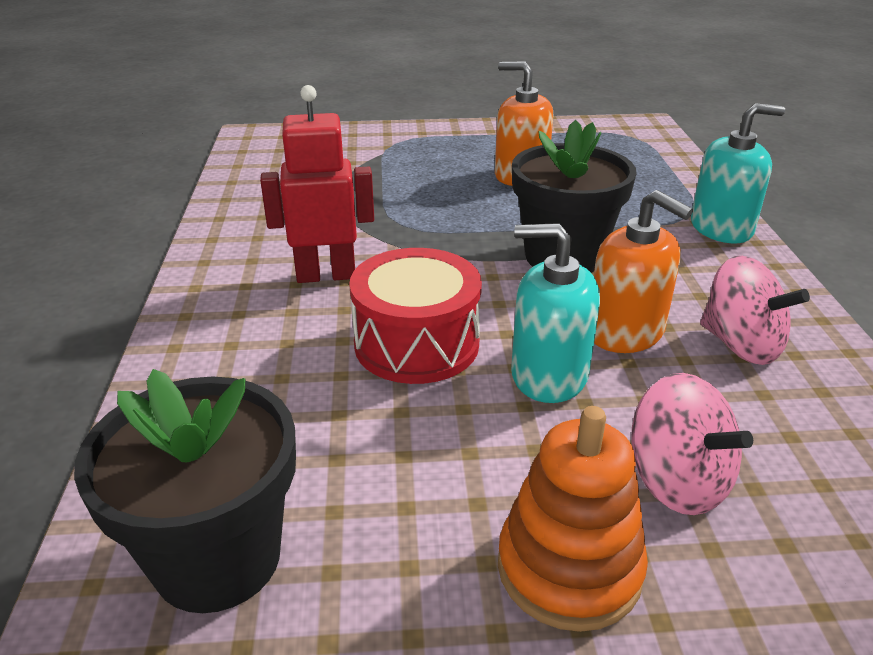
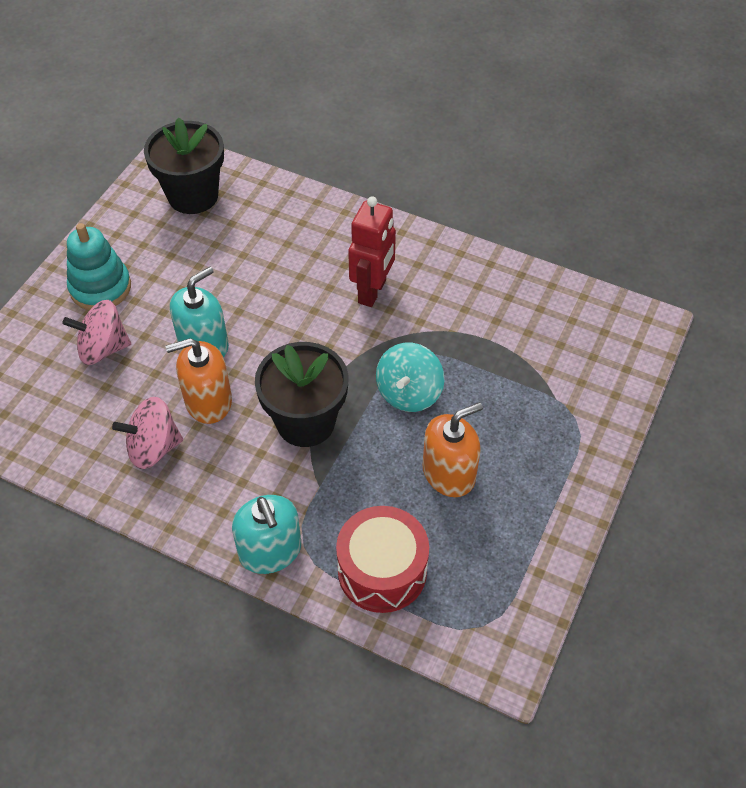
camera: 120 degrees right, 20 degrees up
(416, 344) = (272, 304): red drum -> red drum (382, 570)
(454, 214) = (409, 393): none -> turquoise spinning top
(569, 568) = (100, 288): orange stacking toy -> turquoise stacking toy
(721, 228) = (270, 551): turquoise soap dispenser -> turquoise soap dispenser turned 45 degrees counterclockwise

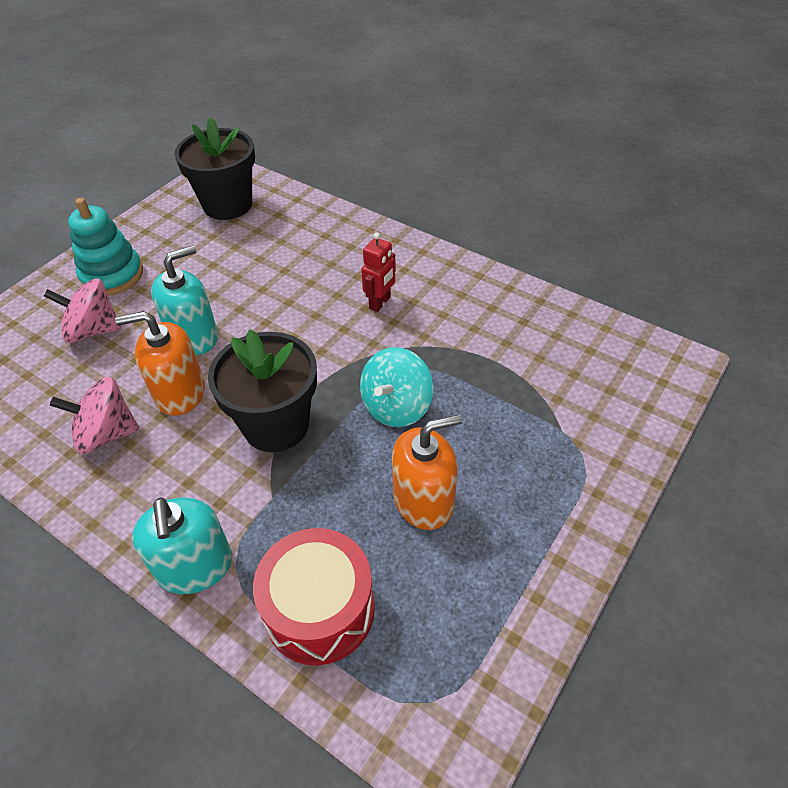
camera: 10 degrees right, 5 degrees down
(372, 291) = (380, 303): red robot -> red robot, size x0.63

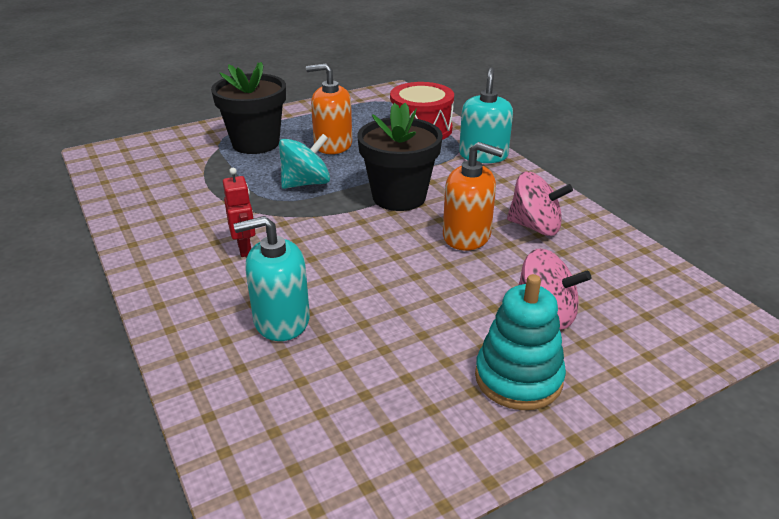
camera: 155 degrees left, 15 degrees down
(194, 337) = (438, 275): turquoise soap dispenser -> turquoise soap dispenser (281, 320)
(228, 205) = (313, 446): black flower pot -> black flower pot (255, 143)
(380, 303) = (245, 249): red robot -> red robot turned 105 degrees clockwise

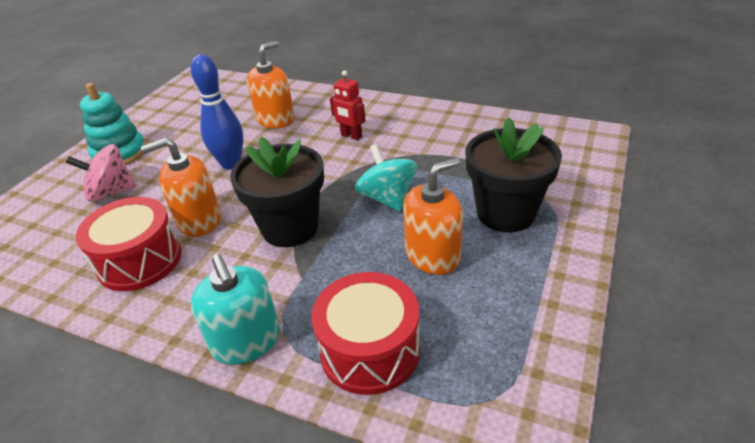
camera: 145 degrees right, 5 degrees up
(281, 320) = (275, 119): turquoise soap dispenser -> orange soap dispenser
(306, 183) = (387, 198): turquoise spinning top -> turquoise spinning top turned 135 degrees clockwise
(392, 281) = (231, 164): none -> blue bowling pin
(535, 227) = (139, 260): pink spinning top -> red drum

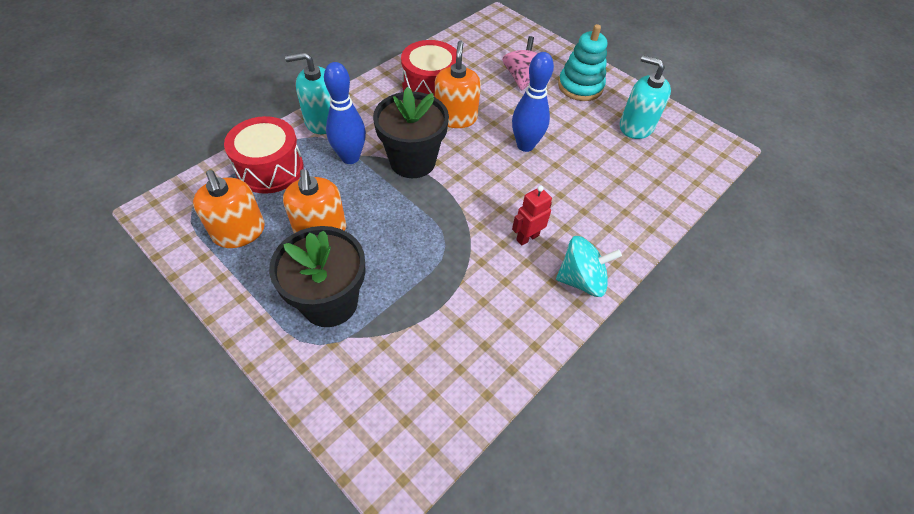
camera: 105 degrees right, 15 degrees up
(179, 115) = (636, 126): none -> turquoise soap dispenser
(275, 119) = (592, 189): orange soap dispenser -> orange soap dispenser (239, 232)
(308, 280) = (350, 157): none -> blue bowling pin
(387, 198) = (408, 229): turquoise spinning top -> turquoise spinning top (581, 280)

